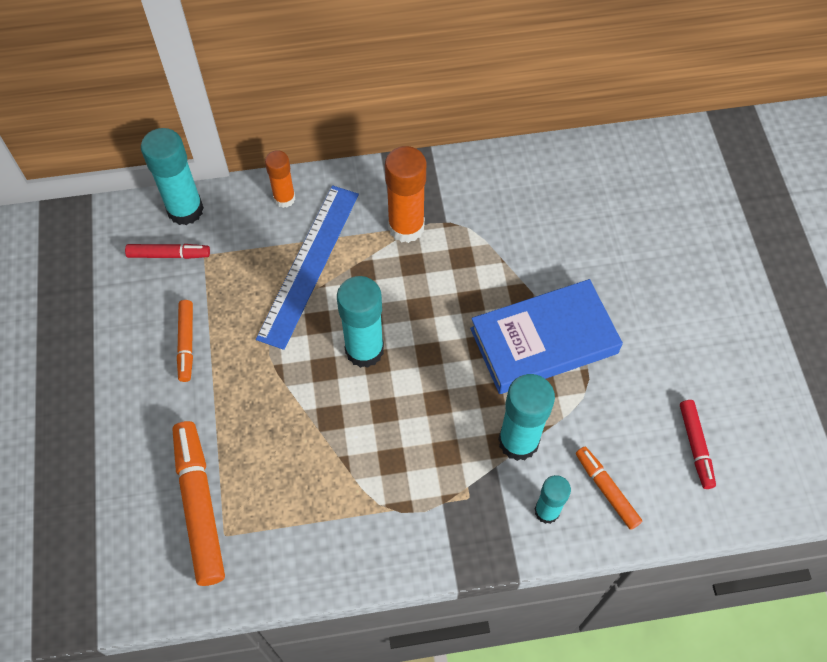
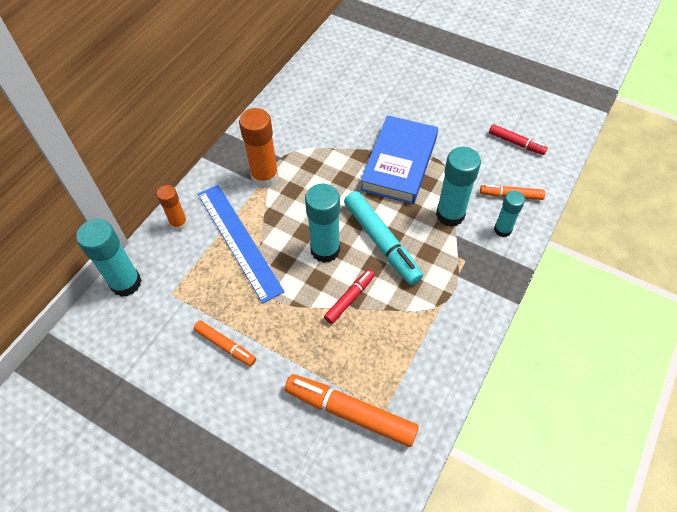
camera: 50 degrees left, 5 degrees down
(169, 255) = (149, 314): red marker -> red marker (349, 298)
(420, 397) = (381, 242): none -> turquoise marker

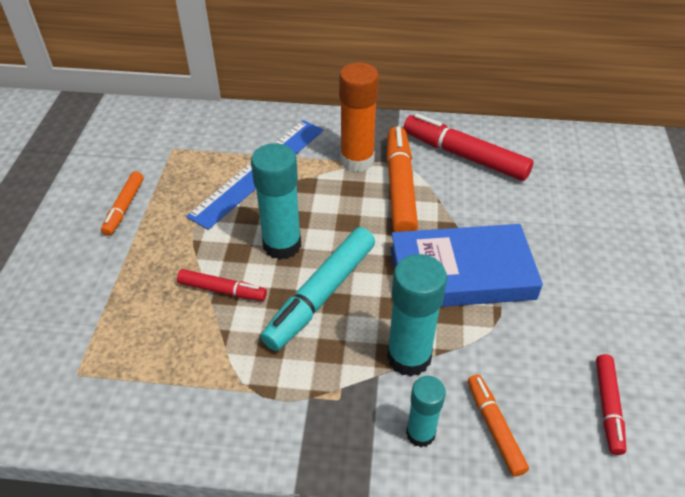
camera: 65 degrees right, 10 degrees down
(126, 283) = (172, 116): turquoise glue stick -> none
(179, 224) = (258, 122): orange glue stick -> none
(298, 117) = (464, 156): none -> red marker
(350, 413) = (66, 341): orange marker -> orange marker (399, 187)

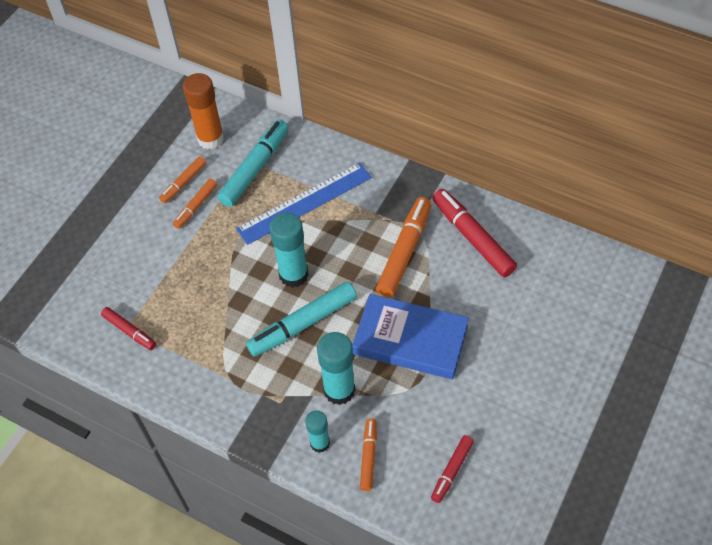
camera: 25 degrees right, 10 degrees up
(99, 188) = (183, 183): none -> orange marker
(183, 153) = (255, 168): none -> turquoise marker
(222, 290) = (238, 298): red marker -> red marker (129, 331)
(357, 160) = (384, 216): orange glue stick -> orange glue stick (210, 138)

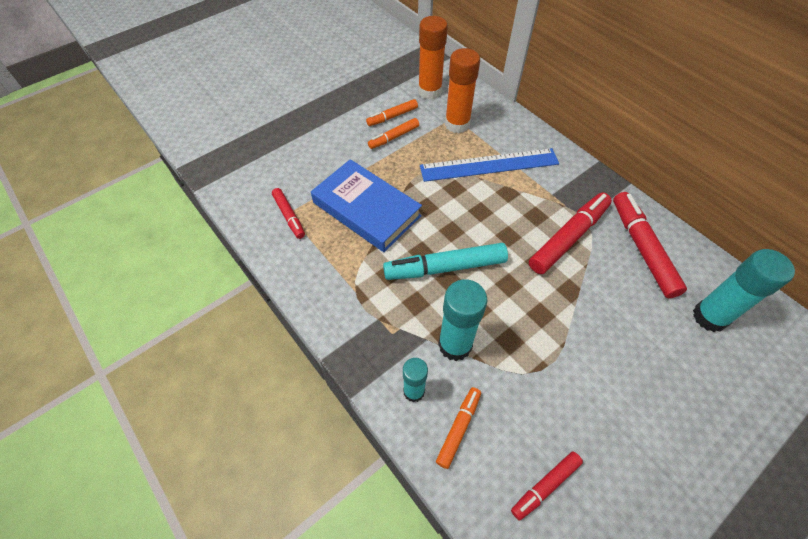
camera: 20 degrees right, 0 degrees up
(255, 168) = (457, 124): turquoise marker -> orange glue stick
(293, 275) = (454, 221): turquoise glue stick -> turquoise glue stick (709, 317)
(404, 251) = (568, 237): orange marker -> red marker
(410, 340) = (546, 323): blue book -> blue book (366, 209)

